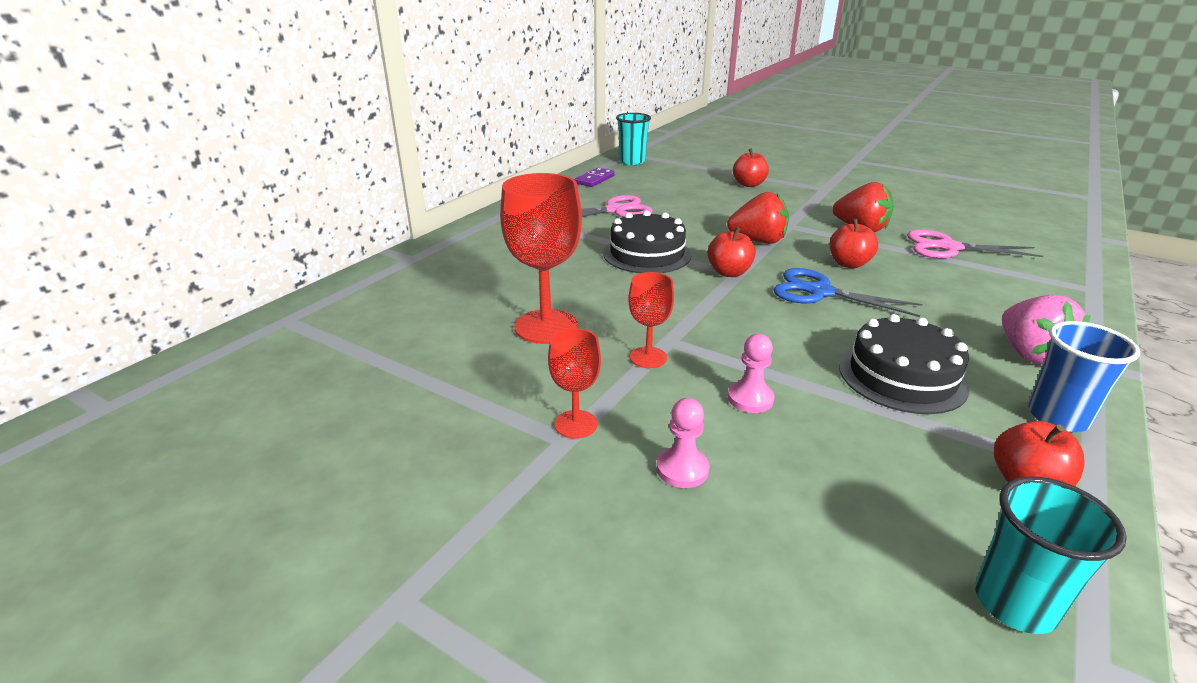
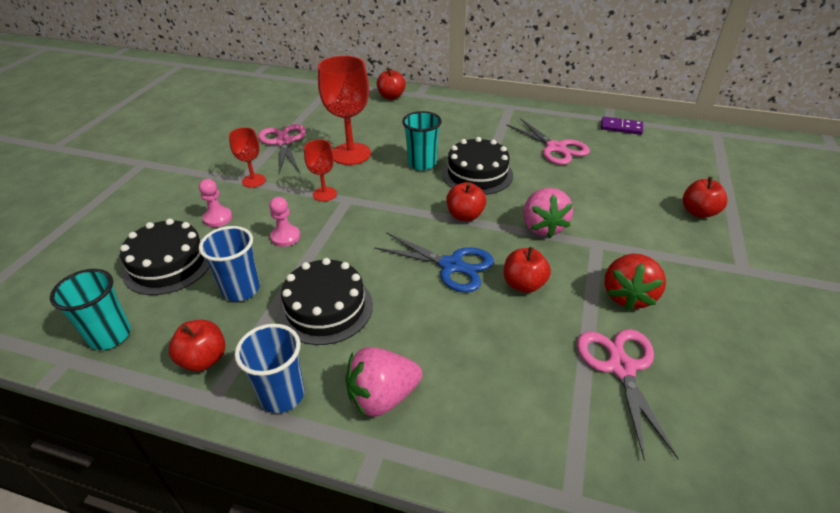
camera: 75 degrees right, 10 degrees up
(395, 278) = (391, 96): none -> red apple
(460, 385) = (283, 142): none -> pink scissors
(632, 161) = (693, 137): turquoise cup -> turquoise cup (422, 163)
(758, 241) = (542, 227): red strawberry -> pink strawberry
(812, 532) = (168, 264): none -> black cake
(820, 292) = (451, 265): blue scissors -> blue scissors turned 105 degrees clockwise
(874, 445) = (241, 289): none -> blue cup

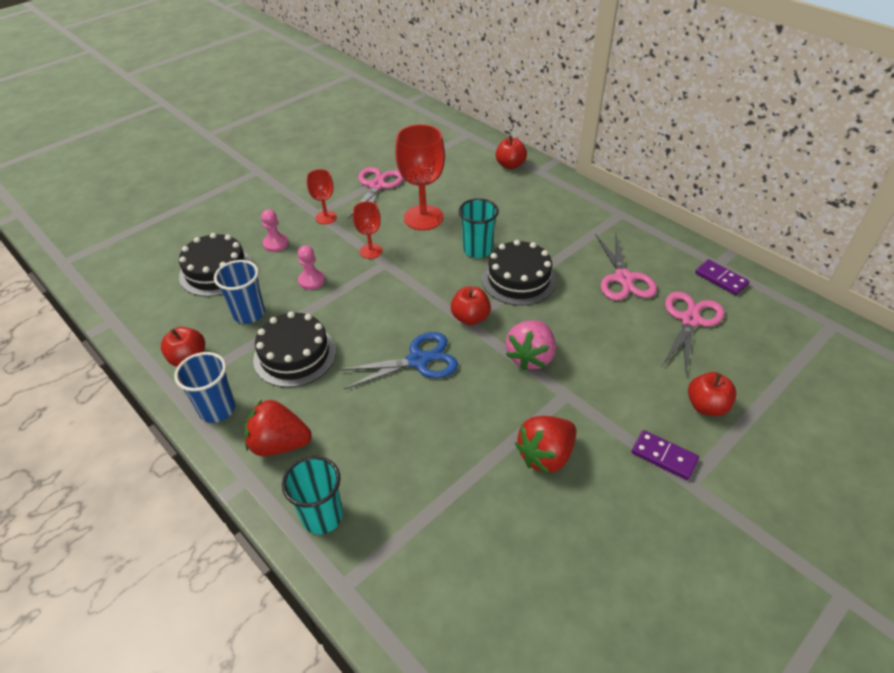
camera: 30 degrees right, 5 degrees up
(110, 336) = (146, 314): turquoise cup -> turquoise cup (322, 516)
(382, 397) = (279, 444): pink strawberry -> red strawberry
(451, 265) = (418, 360): blue scissors -> blue scissors turned 75 degrees counterclockwise
(524, 284) = (463, 404): red apple -> none
(621, 367) = (477, 512): pink scissors -> pink scissors (690, 320)
(708, 258) = (664, 456): none -> purple domino

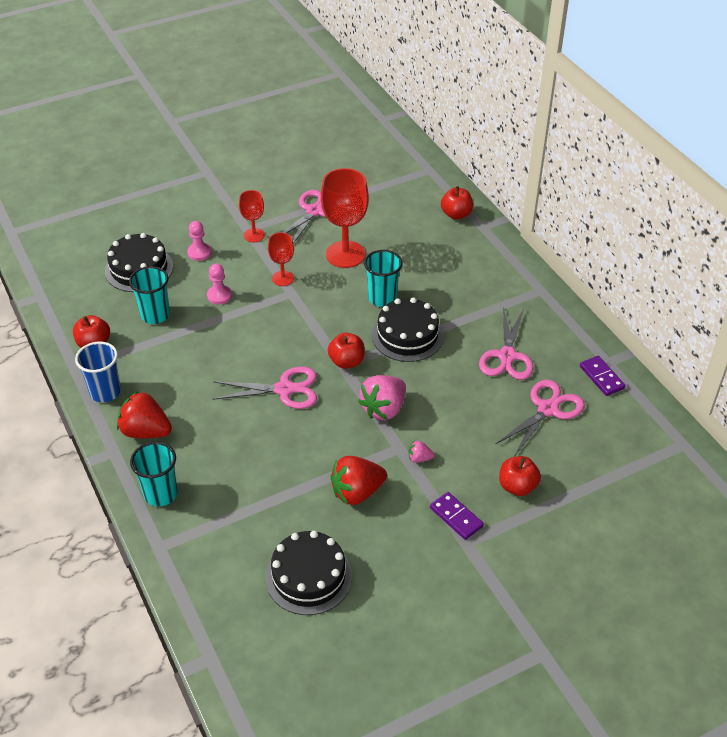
camera: 15 degrees right, 0 degrees up
(249, 314) = (155, 315): blue cup -> turquoise cup
(295, 355) = (182, 361): black cake -> black cake (309, 576)
(418, 360) = (285, 389): blue scissors -> pink scissors
(592, 401) = (419, 458): none -> pink strawberry

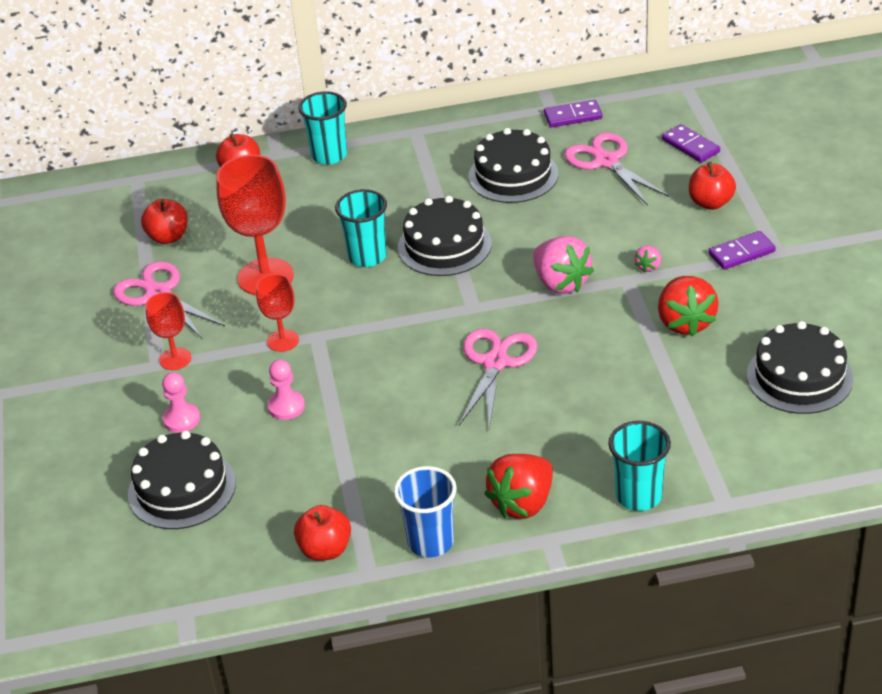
camera: 70 degrees left, 5 degrees down
(155, 315) = (294, 477): turquoise cup -> turquoise cup (329, 155)
(346, 361) = (468, 302): red apple -> red apple (168, 237)
(507, 356) = (513, 175): pink scissors -> black cake
(592, 461) = (690, 146): none -> purple domino

